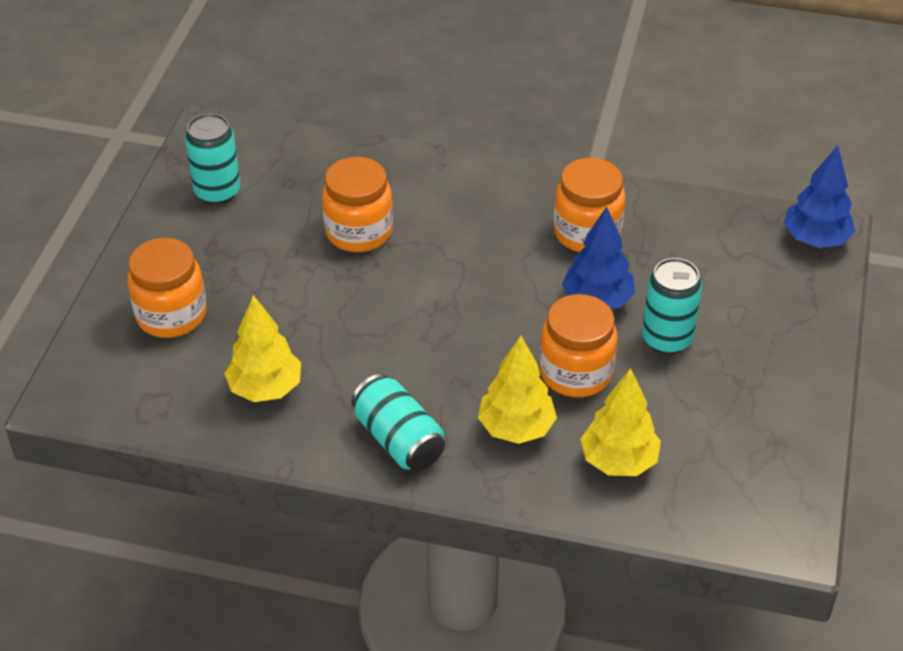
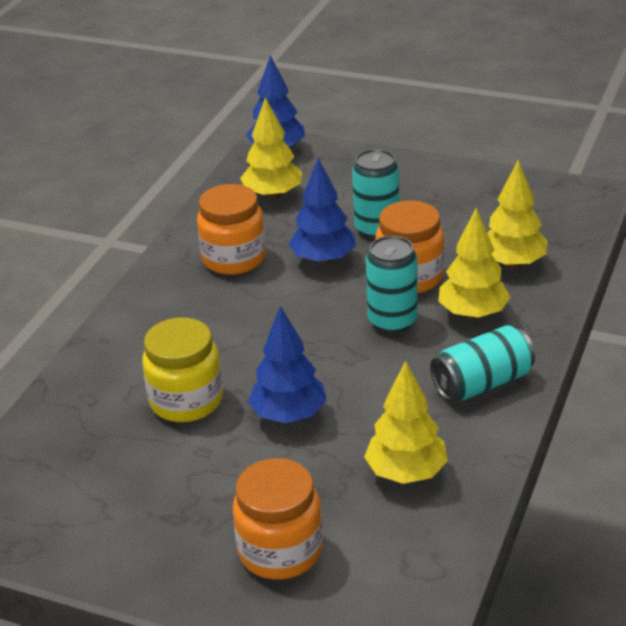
camera: 80 degrees left, 10 degrees down
(217, 191) = (78, 513): turquoise can -> turquoise can (392, 321)
(342, 301) = (288, 415): none -> blue tree
(358, 232) = (186, 401): orange jar -> yellow jar
(716, 247) = (273, 195): none -> yellow tree

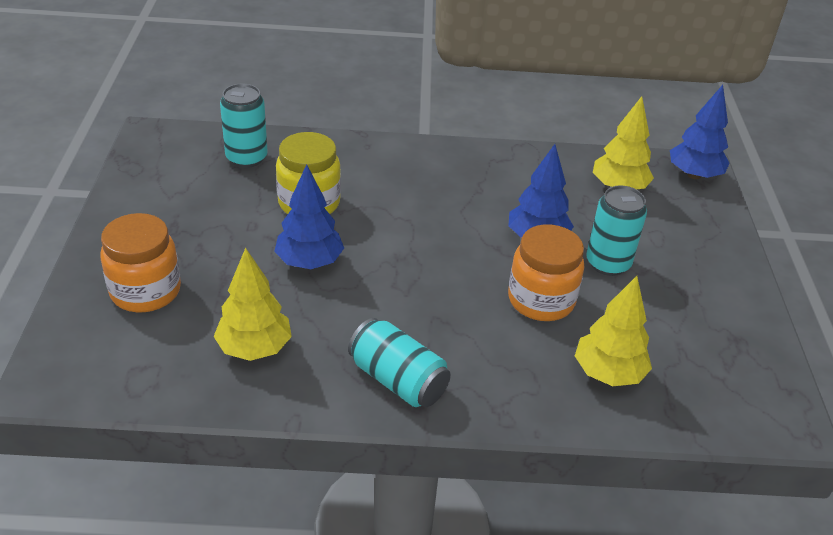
camera: 65 degrees right, 5 degrees up
(234, 259) = (508, 186): orange jar -> none
(392, 321) = (466, 301): turquoise can -> turquoise can (246, 158)
(473, 314) = (505, 356): yellow tree -> none

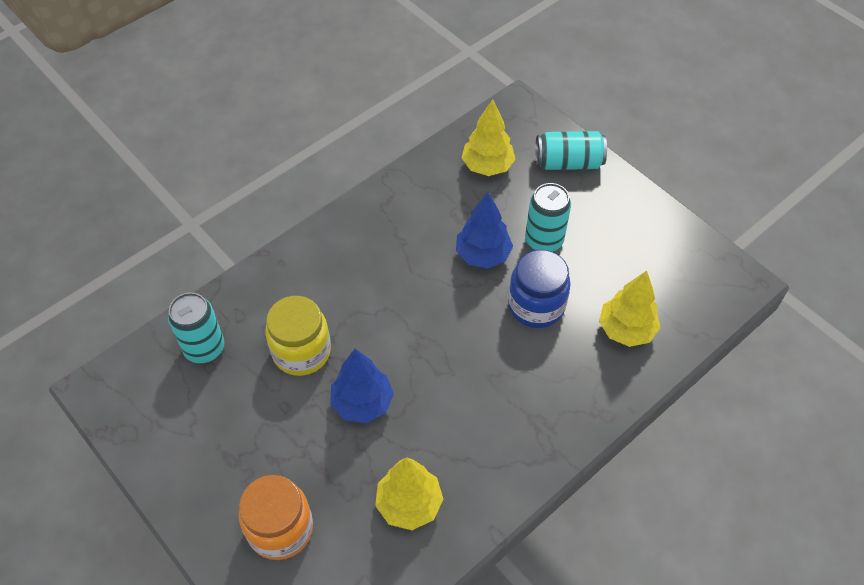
camera: 40 degrees left, 15 degrees up
(398, 380) = (520, 445): turquoise can -> turquoise can (568, 163)
(541, 300) = (536, 306): orange jar -> blue jar
(694, 175) = (520, 117): blue tree -> none

